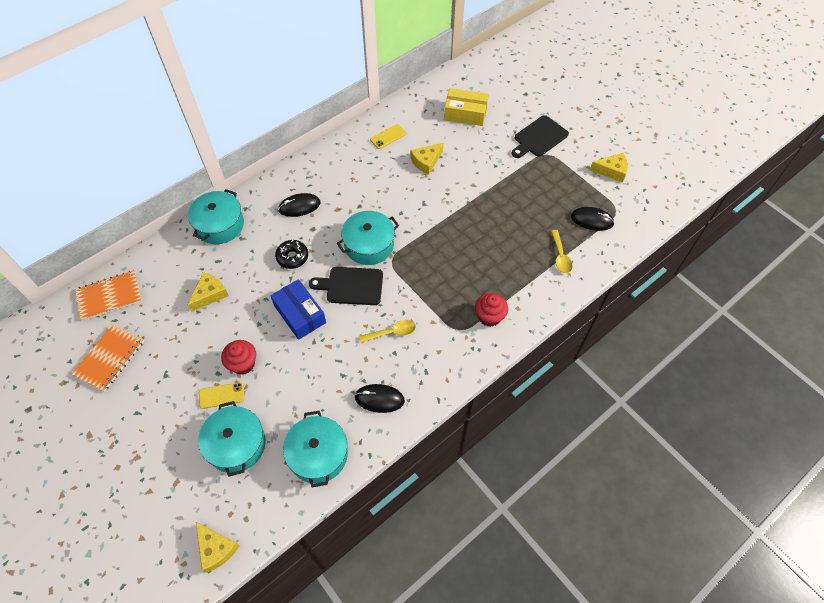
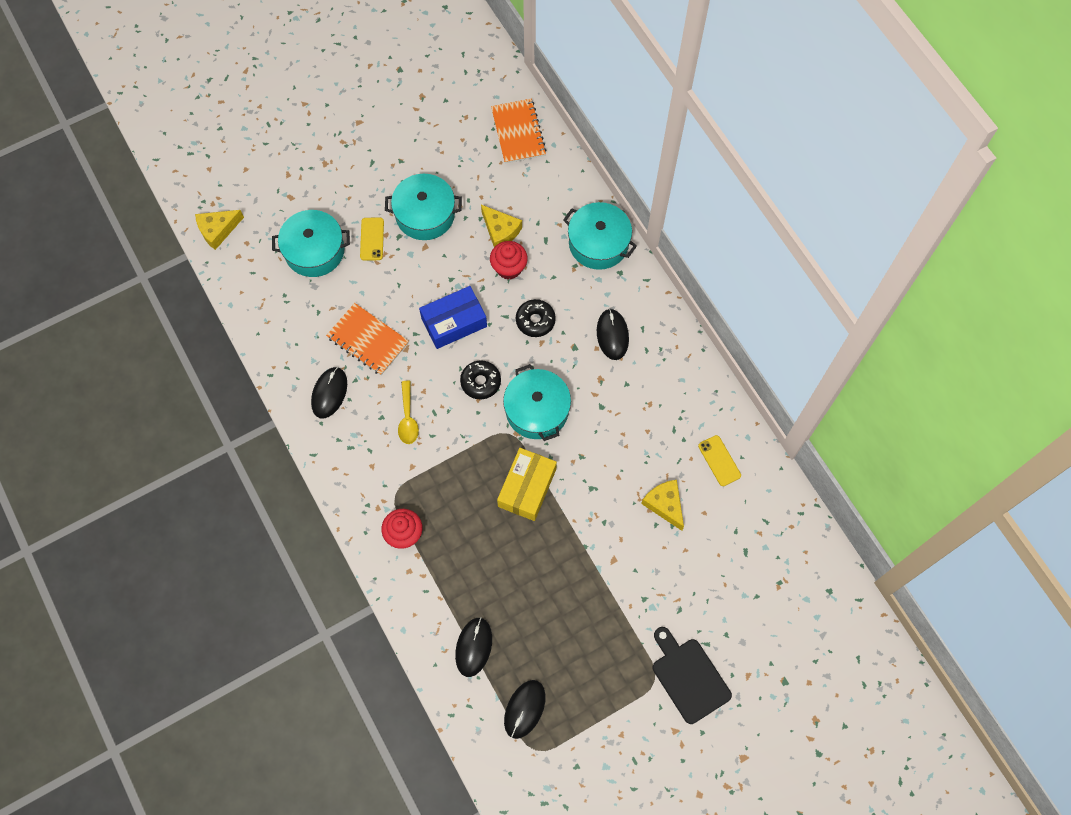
camera: 100 degrees right, 10 degrees up
(109, 358) = (440, 136): orange notebook -> orange notebook (368, 340)
(243, 364) = (404, 261): red cupcake -> red cupcake (509, 268)
(318, 454) = (284, 326): turquoise pot -> turquoise pot (425, 215)
(351, 286) = (480, 382): black cutting board -> black donut
(465, 113) = (752, 578): yellow box -> yellow box (527, 488)
(560, 256) = (473, 647): yellow spoon -> black mouse
(611, 171) = (608, 768): yellow cheese -> none

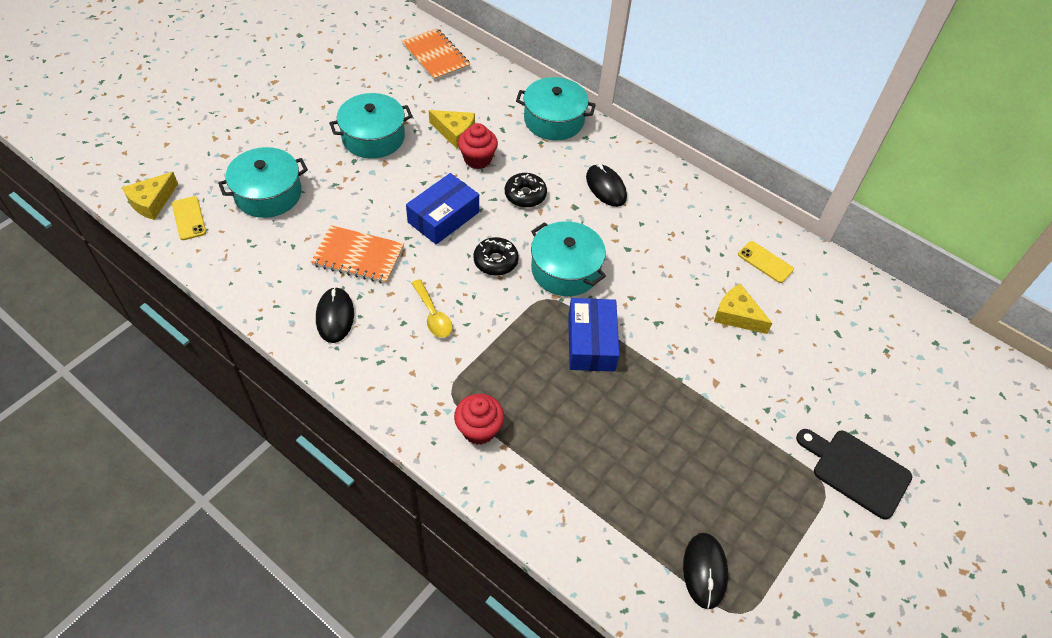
camera: 25 degrees left, 15 degrees down
(372, 239) = (326, 169): yellow phone -> yellow phone (189, 218)
(473, 647) = (613, 523): black mouse -> none
(527, 488) = (591, 342): yellow box -> blue box

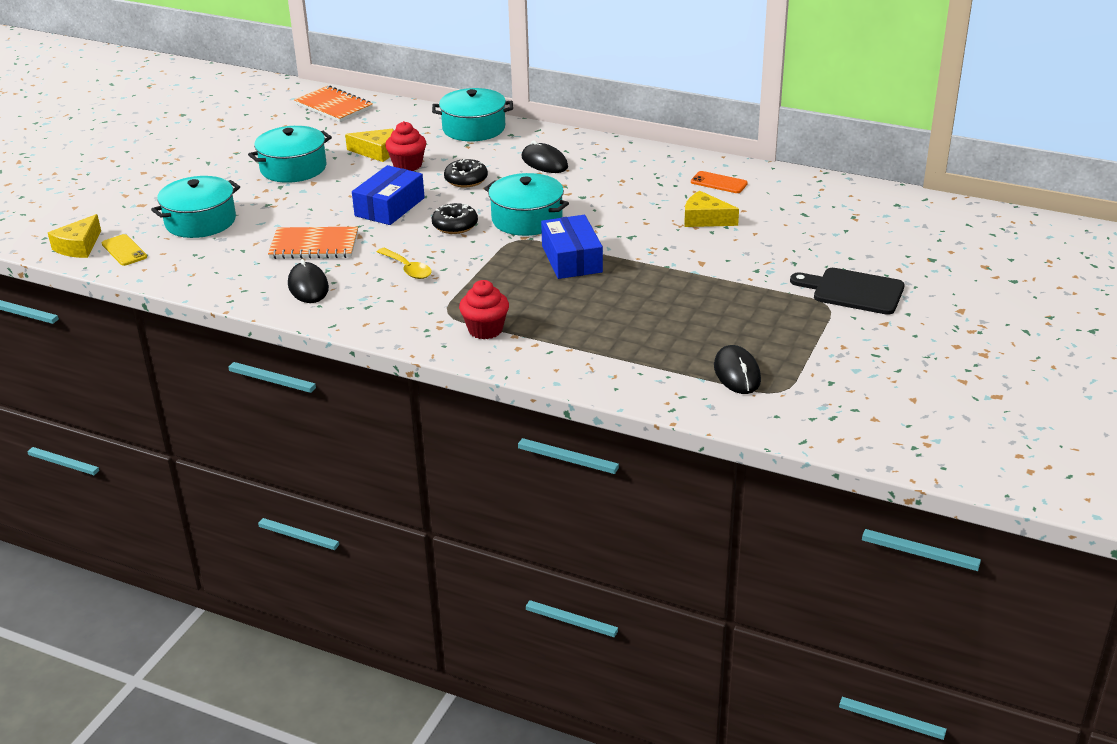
camera: 10 degrees left, 20 degrees down
(765, 262) = (719, 183): yellow phone -> orange phone

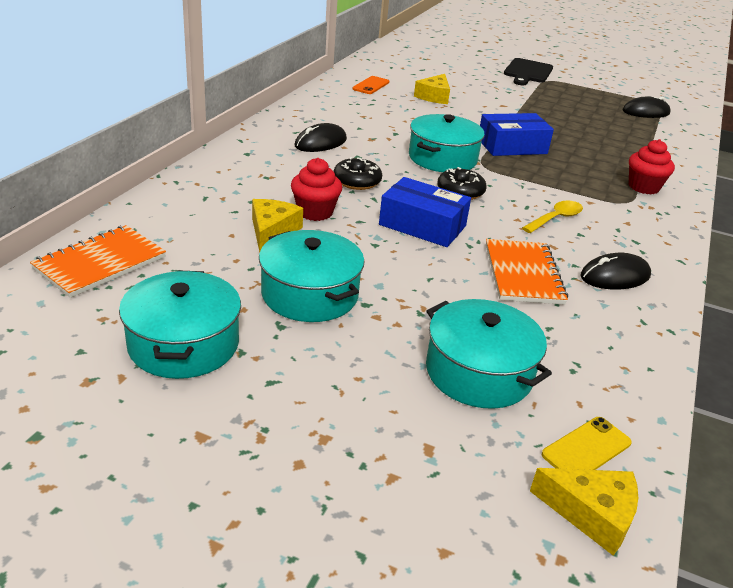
camera: 95 degrees left, 0 degrees up
(474, 128) = (224, 171): turquoise pot -> turquoise pot (183, 344)

